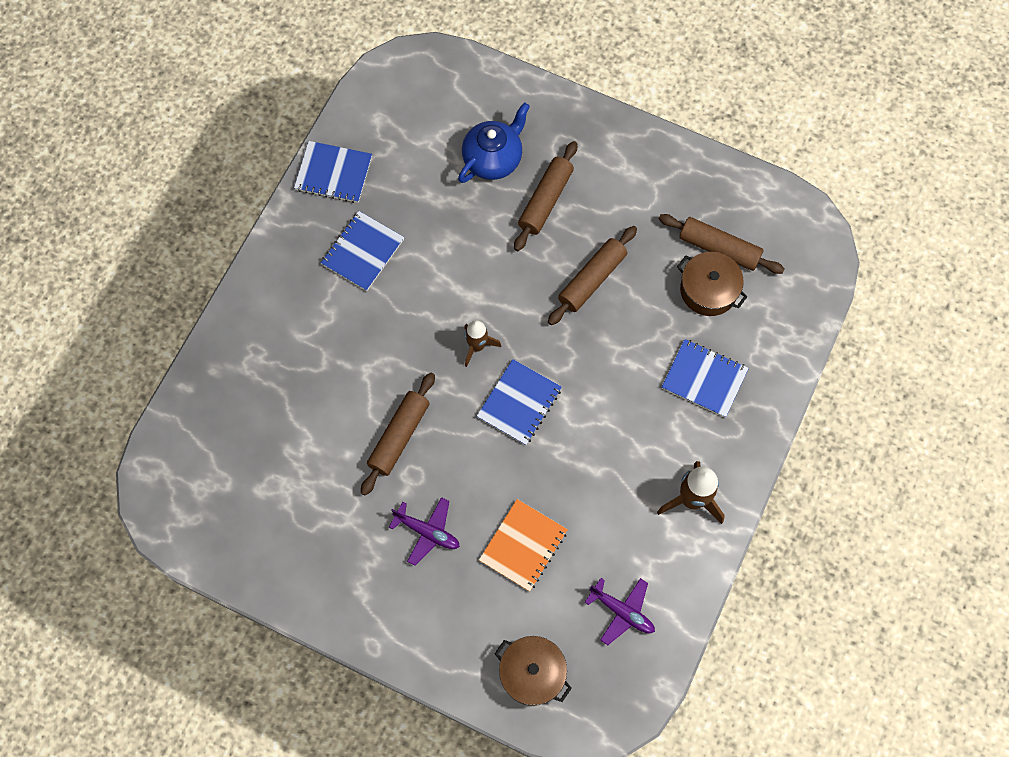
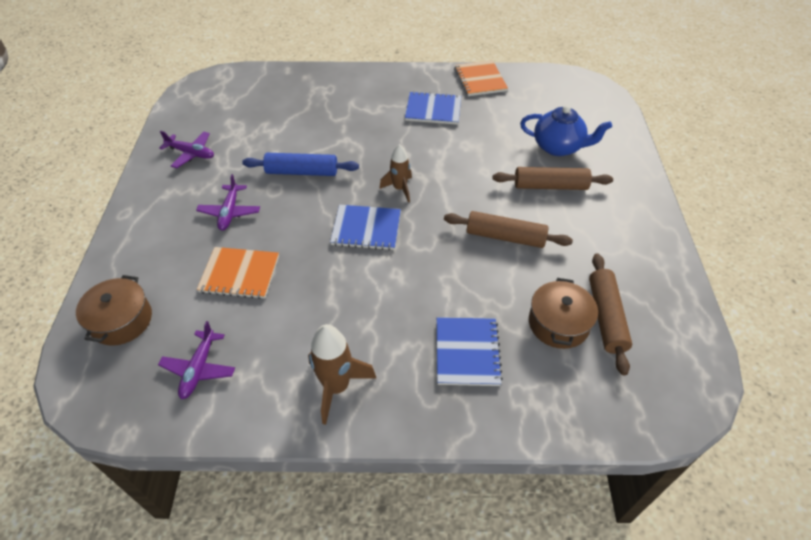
camera: 65 degrees right, 20 degrees down
(302, 550) = (191, 153): none -> purple plane
(333, 173) = (480, 80): blue notebook -> orange notebook
(399, 436) = (302, 172): brown rolling pin -> blue rolling pin

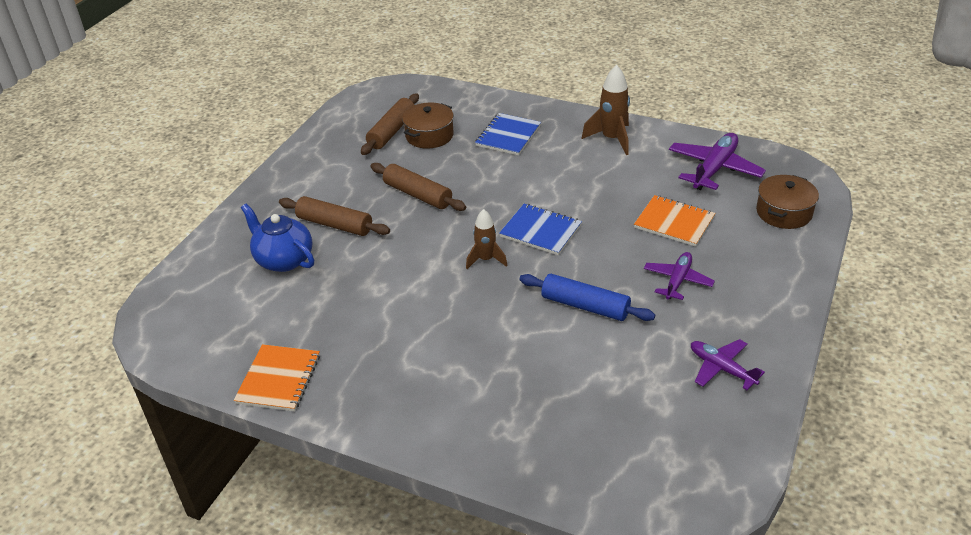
camera: 155 degrees left, 10 degrees down
(199, 369) = (714, 169): purple plane -> purple plane, size x1.58
(433, 110) = (380, 348): blue notebook -> none

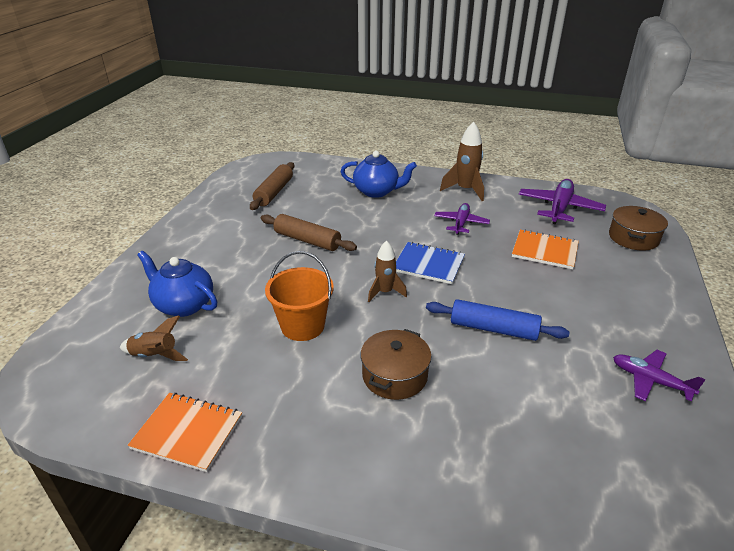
camera: 10 degrees left, 5 degrees down
(254, 309) = (155, 356): none -> brown rocket
(279, 379) = (188, 432): orange notebook -> orange notebook turned 75 degrees counterclockwise
(334, 224) = (232, 270): brown rolling pin -> none
(396, 289) = (302, 326): none -> orange bucket
(429, 135) = (308, 194): brown pot -> brown pot (394, 376)
(508, 136) = (377, 191): blue notebook -> blue teapot
(677, 281) = (570, 300): purple plane -> purple plane (461, 223)

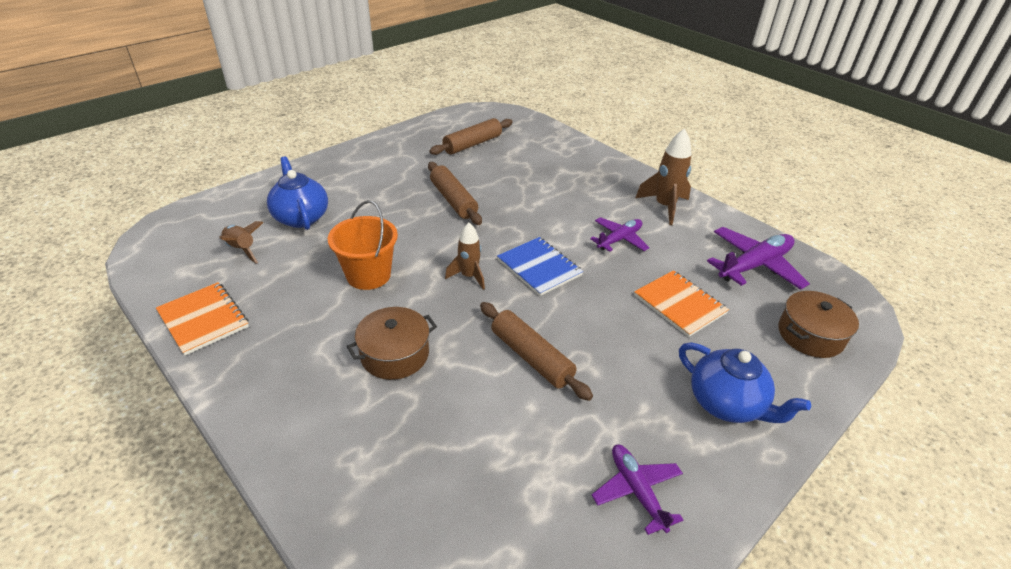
camera: 30 degrees right, 5 degrees up
(377, 191) = (569, 176): blue teapot -> blue teapot (726, 404)
(493, 329) = (531, 357): blue rolling pin -> brown rolling pin

